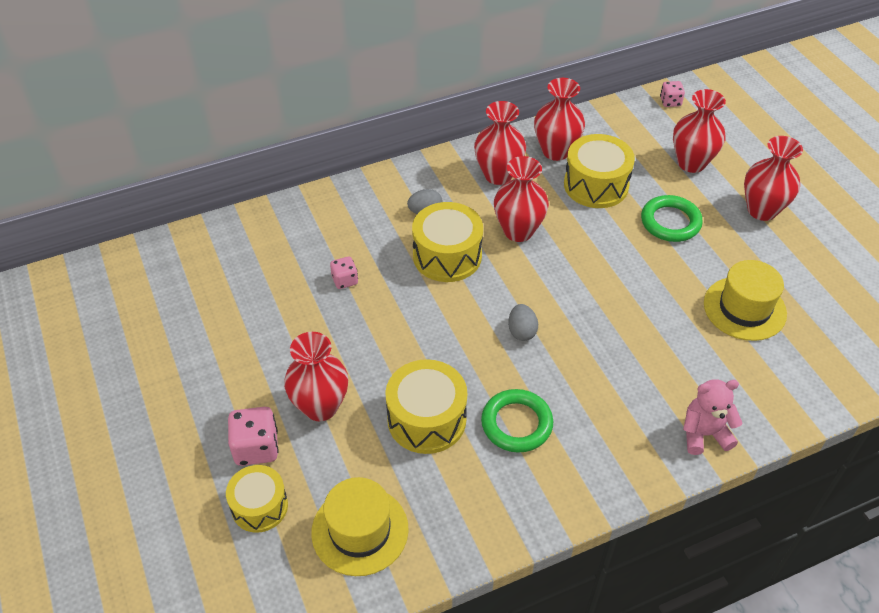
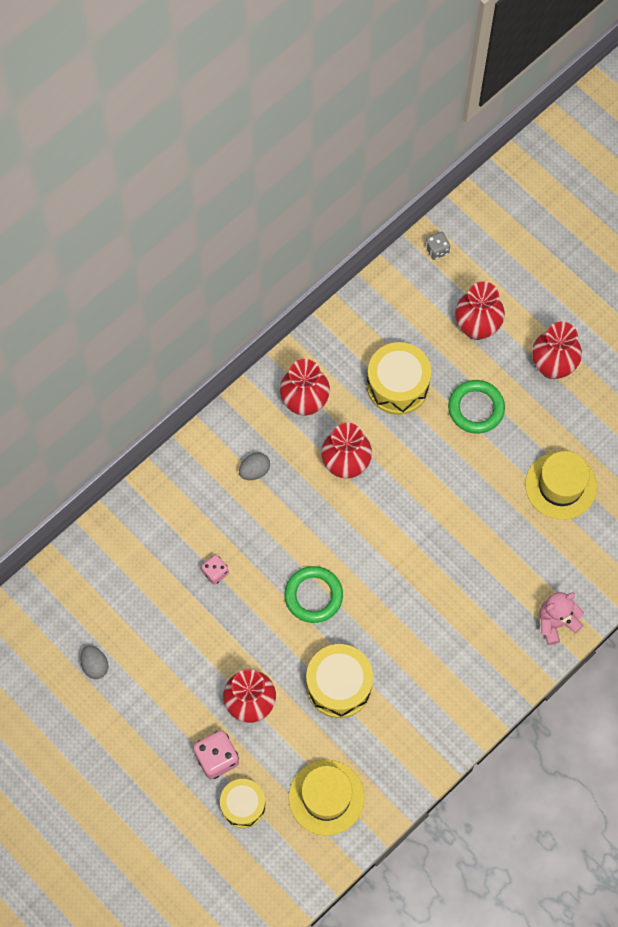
camera: 20 degrees left, 20 degrees up
(447, 256) = (293, 515): yellow drum -> none
(516, 424) = (410, 664): green ring -> green ring (313, 596)
(522, 331) = (385, 574): grey egg -> grey egg (95, 665)
(556, 151) = (348, 354): red vase -> none
(670, 102) = (437, 250): pink dice -> grey dice

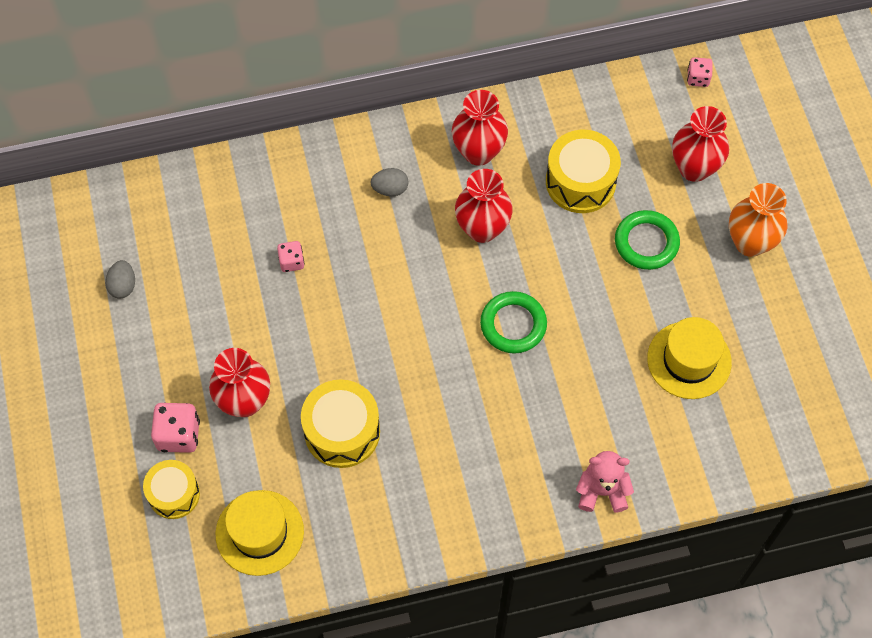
camera: 30 degrees right, 5 degrees down
(313, 596) = (372, 333): green ring -> green ring (513, 325)
(437, 250) = (698, 78): grey dice -> pink dice
(552, 366) = (750, 242): red vase -> orange vase

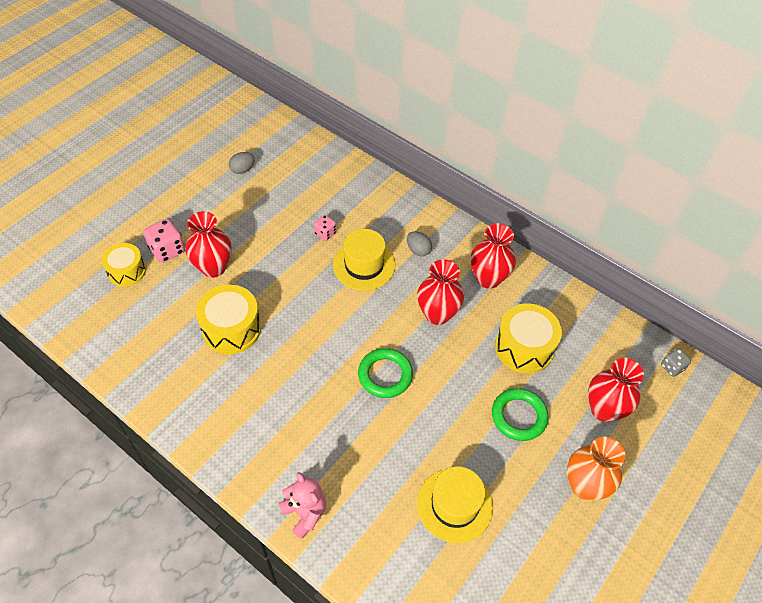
camera: 50 degrees right, 10 degrees down
(259, 532) = (130, 329): yellow hat -> yellow hat (364, 265)
(698, 78) = (672, 367): pink dice -> grey dice

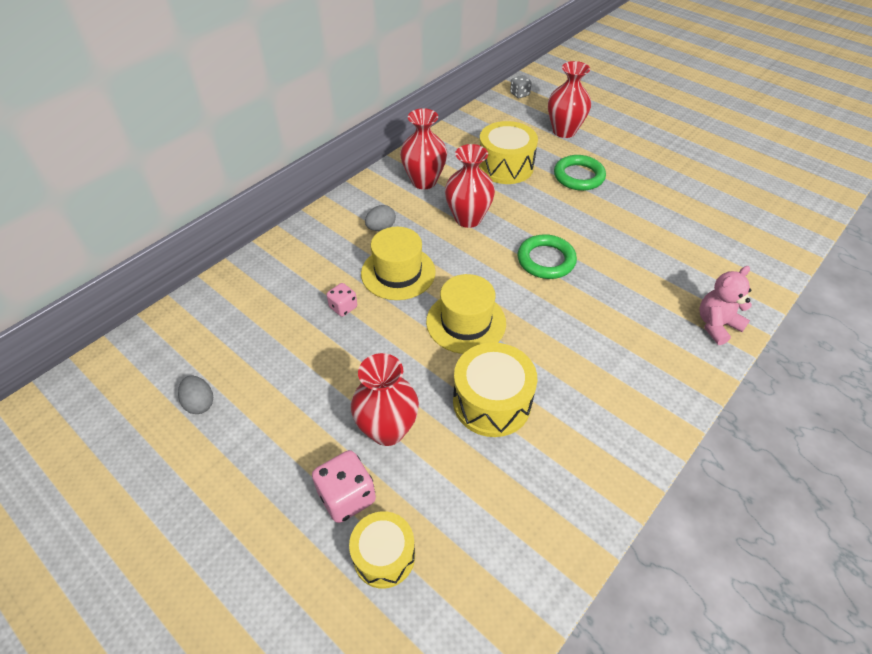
camera: 85 degrees left, 5 degrees down
(454, 505) = (675, 221): yellow hat -> yellow hat (466, 322)
(584, 485) = (636, 149): orange vase -> none

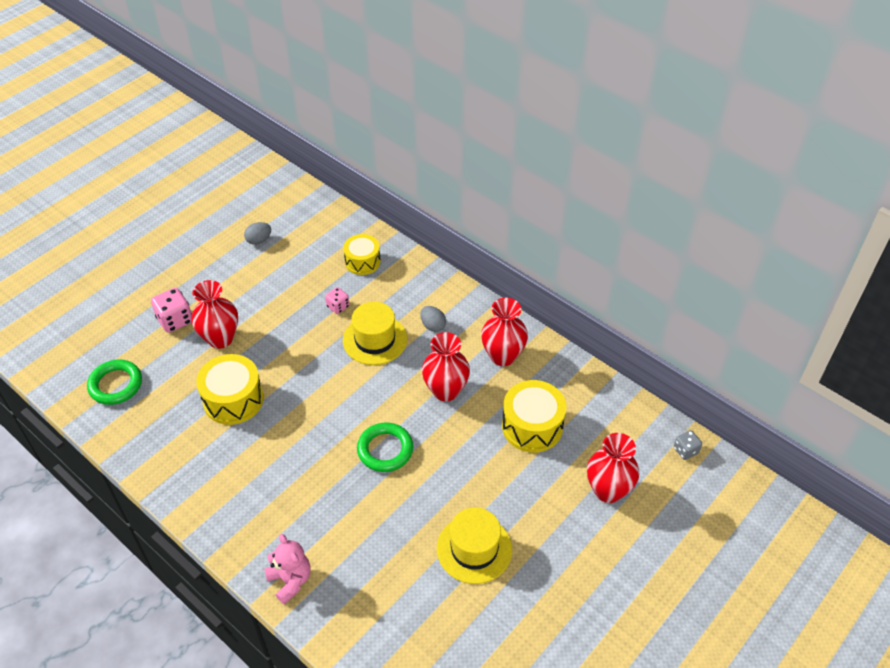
camera: 90 degrees right, 0 degrees up
(384, 556) = (132, 340): yellow drum -> yellow drum (362, 261)
(466, 322) = (314, 385): yellow hat -> yellow hat (474, 549)
(578, 176) = (518, 494): green ring -> green ring (116, 385)

